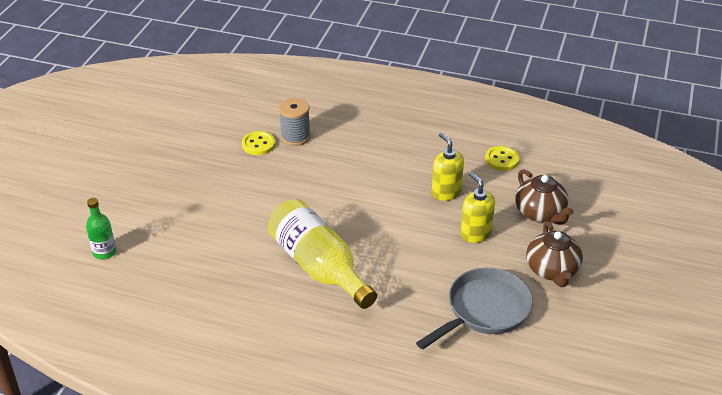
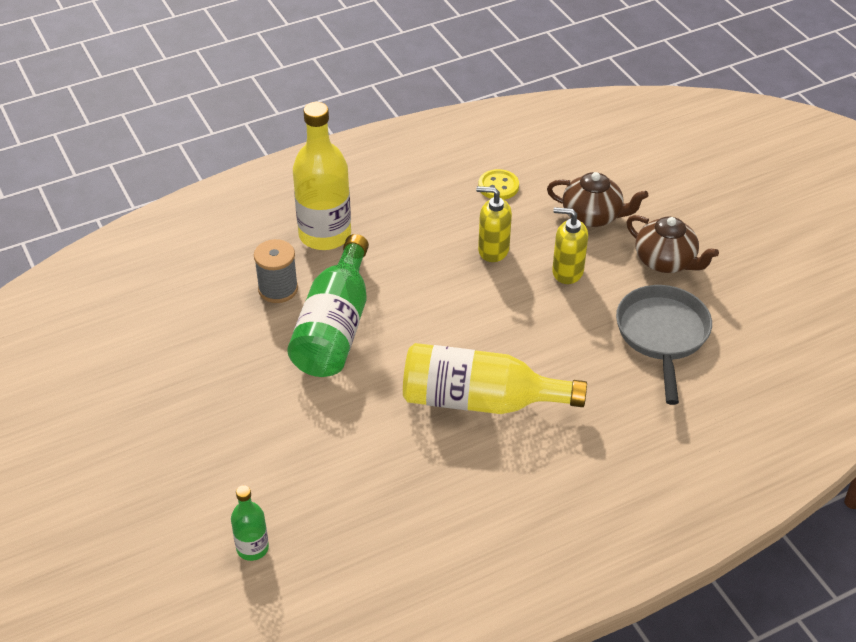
camera: 45 degrees left, 5 degrees up
(258, 144) = (251, 322): yellow button -> none
(296, 175) = (335, 327): none -> green bottle
(360, 124) = (325, 235): none -> yellow bottle

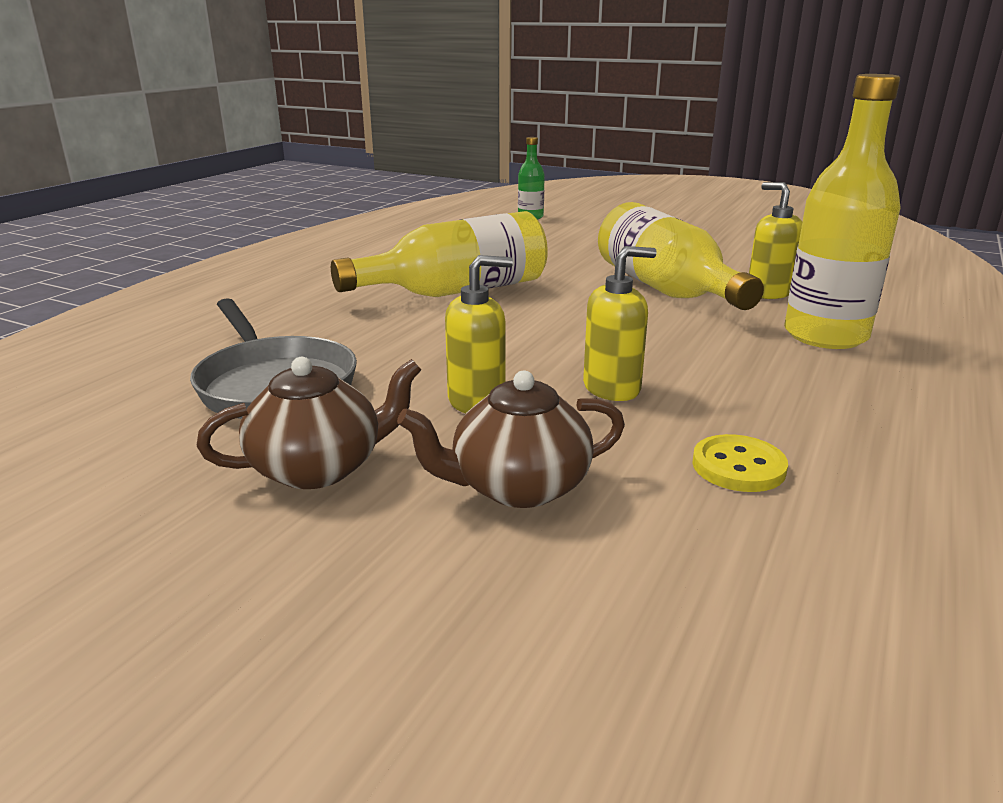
camera: 145 degrees right, 20 degrees down
(278, 289) = (768, 293): grey spool -> yellow soap dispenser
(335, 327) = (666, 289): green bottle -> yellow bottle
(665, 261) = (319, 468): brown teapot -> brown teapot turned 150 degrees clockwise

